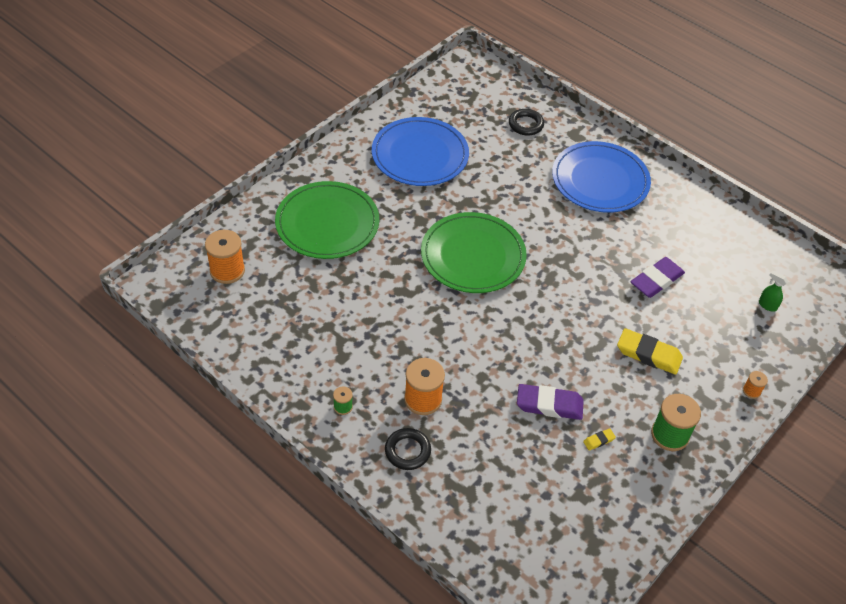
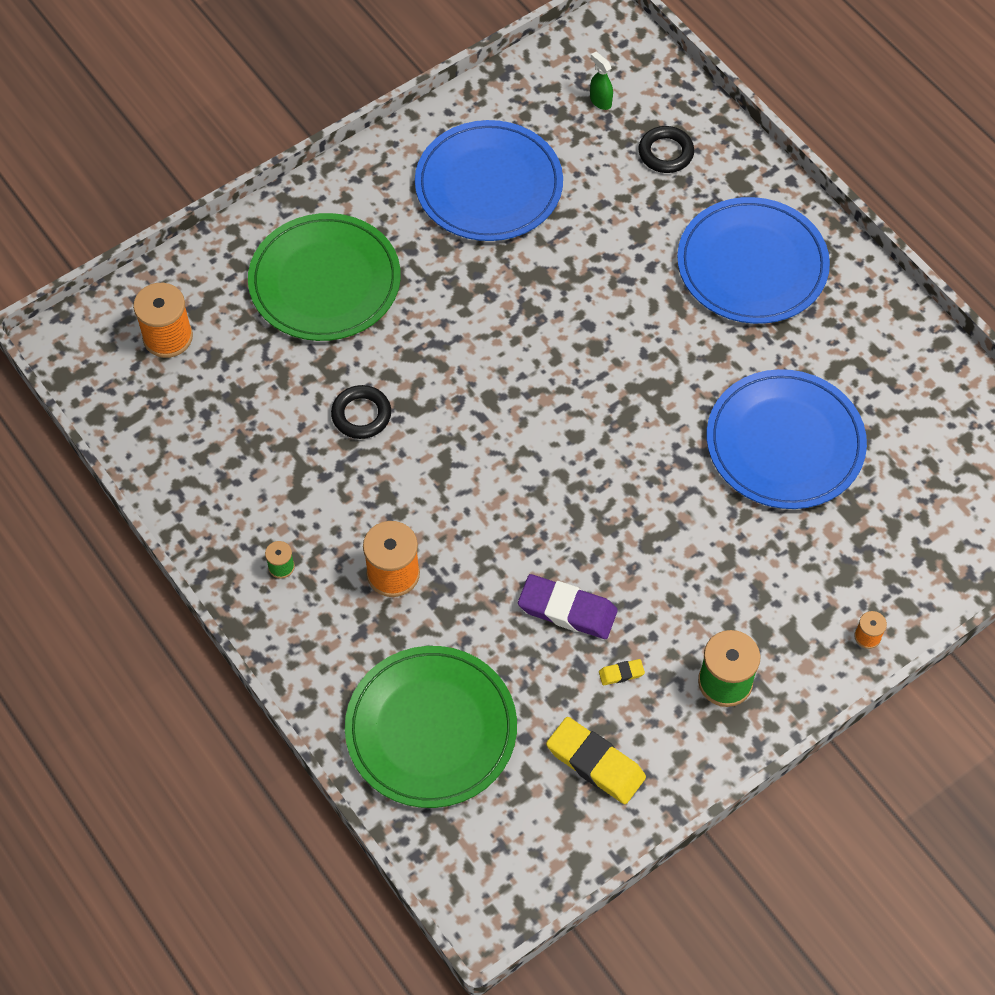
camera: 15 degrees right, 10 degrees up
(407, 451) = (353, 644): black ring -> black ring (361, 415)
(473, 256) = (523, 364): green plate -> green plate (431, 729)
(648, 354) = (734, 557): yellow eraser -> yellow eraser (595, 763)
(656, 280) = (785, 443): purple eraser -> blue plate
(767, 305) = (940, 508): green spray bottle -> green spray bottle (600, 101)

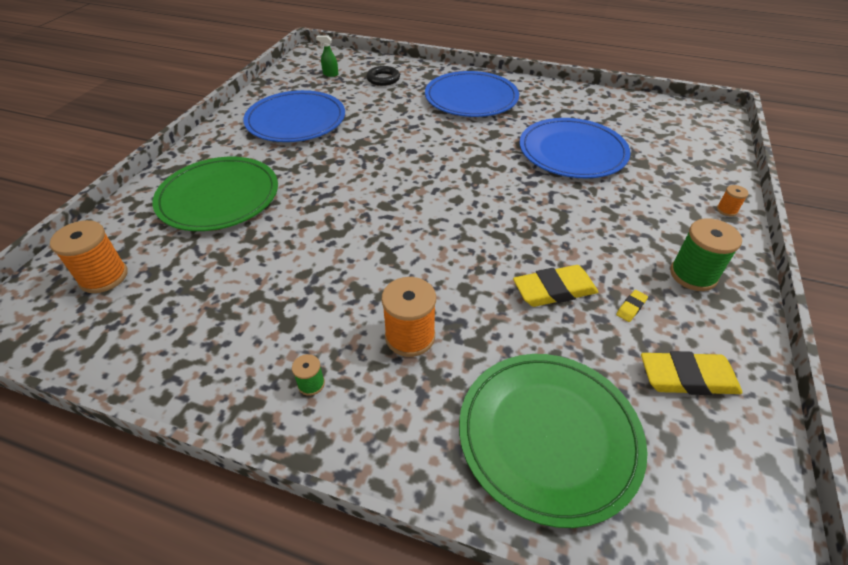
camera: 35 degrees left, 15 degrees down
(361, 415) = (301, 253): black ring -> none
(567, 610) = (554, 290): purple eraser -> yellow eraser

